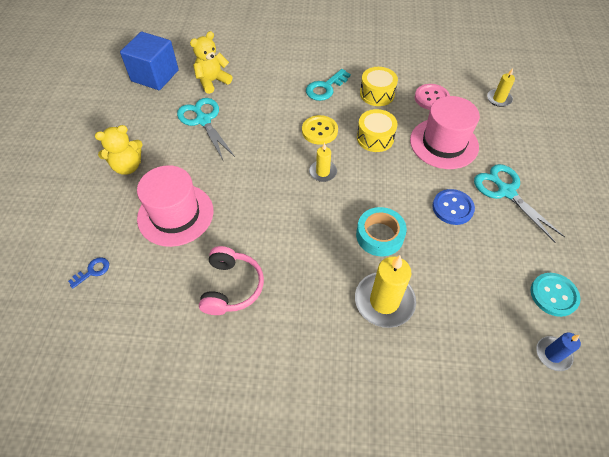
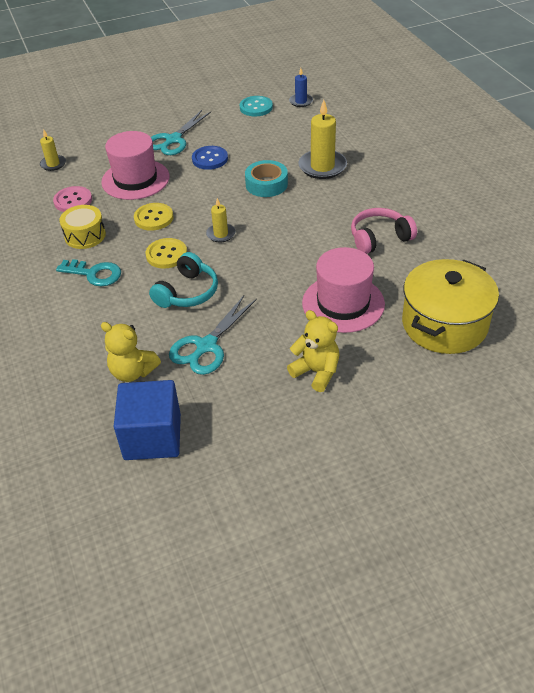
camera: 115 degrees left, 10 degrees down
(92, 271) = (444, 324): blue key -> yellow pot
(266, 128) = (187, 292): none -> turquoise headphones
(375, 138) = (153, 218): yellow drum -> yellow button

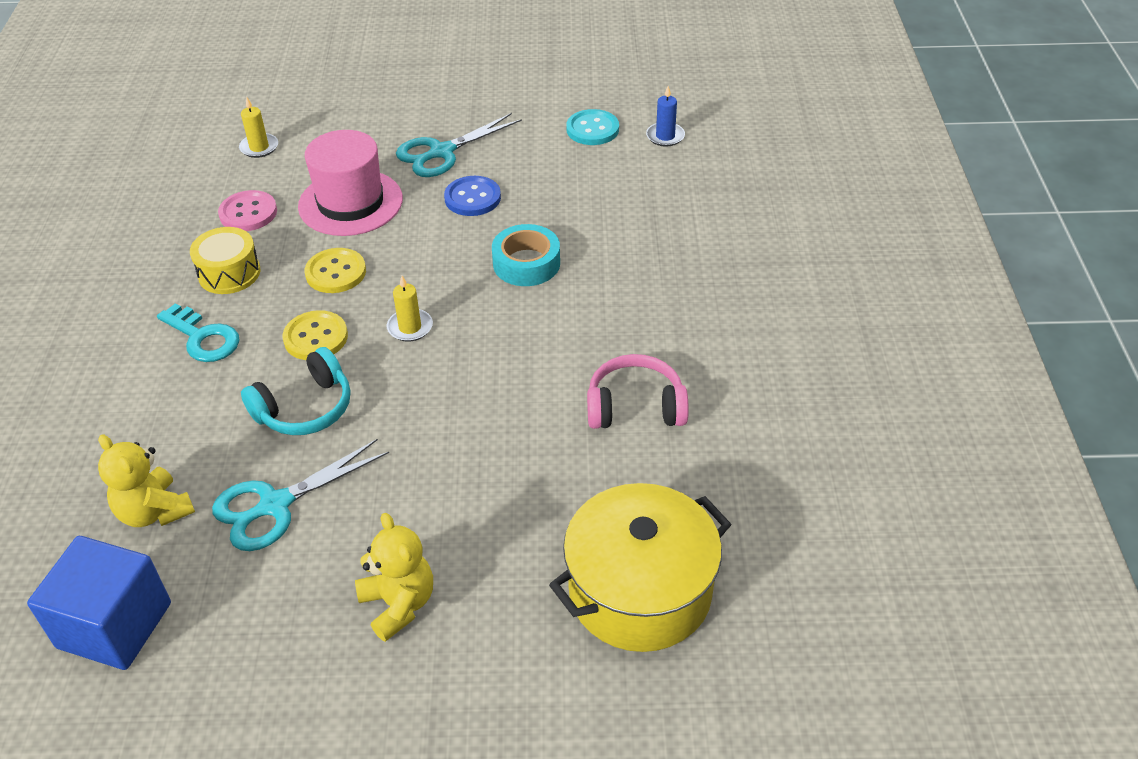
camera: 20 degrees right, 0 degrees up
(322, 167) = (627, 257): yellow candle -> none
(343, 303) = (510, 501): pink hat -> none

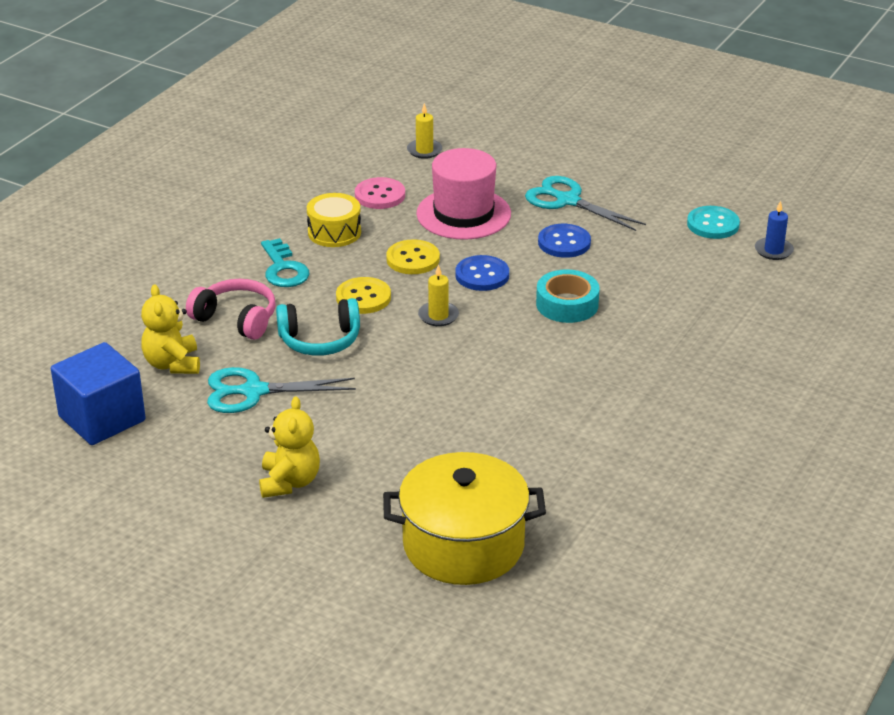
camera: 30 degrees right, 10 degrees down
(419, 263) = (482, 275): none -> blue button
(442, 152) = (568, 201): turquoise scissors -> turquoise scissors turned 45 degrees clockwise
(635, 407) = (566, 432): pink headphones -> pink headphones (236, 319)

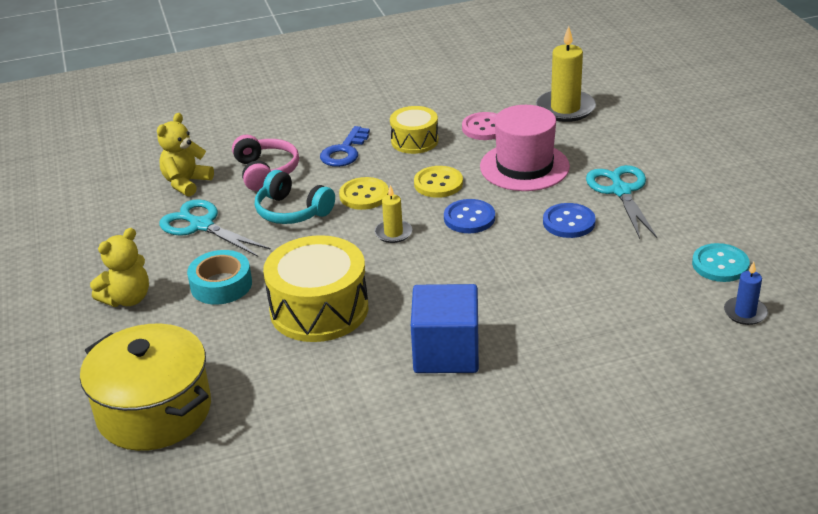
camera: 45 degrees right, 0 degrees up
(102, 418) = (98, 198): blue cube -> blue cube (446, 352)
(284, 269) = (344, 151): turquoise key -> blue key
(424, 150) = (565, 109): yellow candle -> yellow candle, size x1.81
(472, 403) = (319, 309): none -> yellow drum
(567, 304) = (499, 271): turquoise tape -> turquoise tape (221, 285)

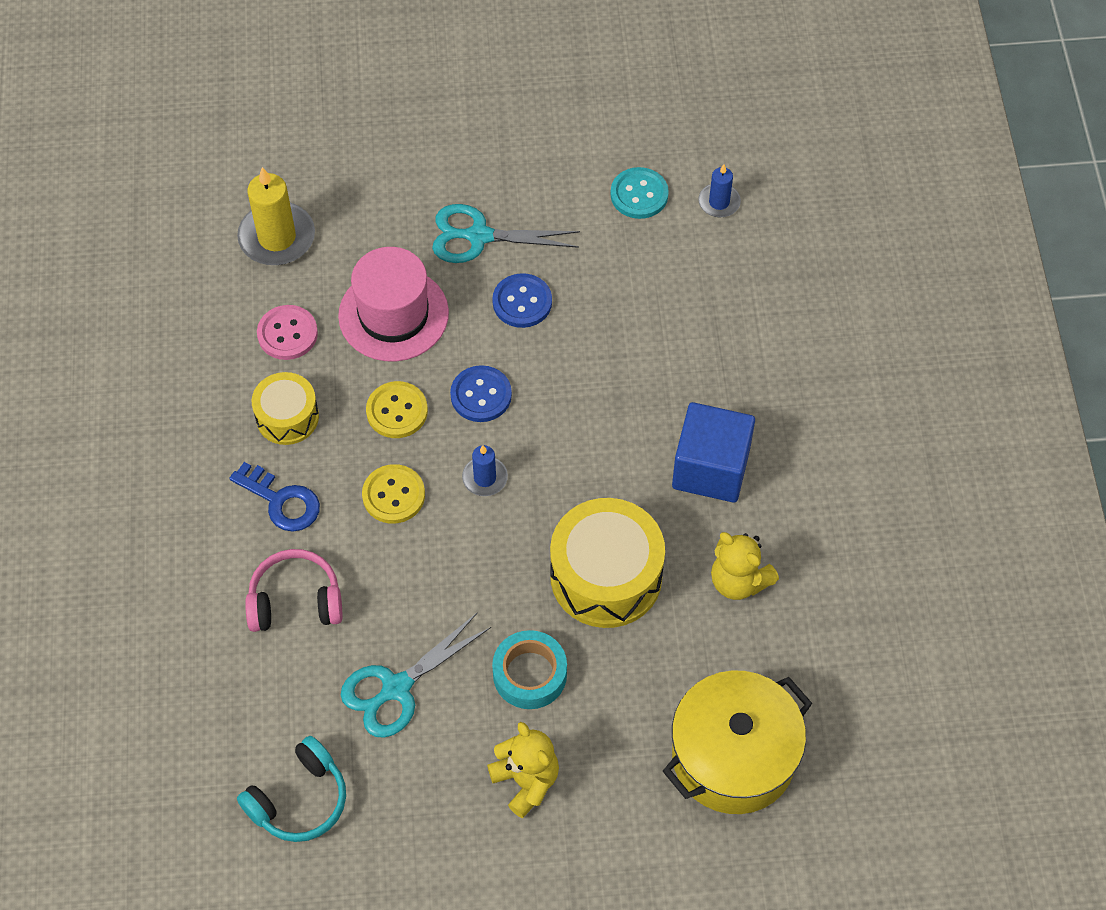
camera: 80 degrees left, 25 degrees up
(186, 183) = (287, 701): yellow teddy bear -> yellow teddy bear (738, 581)
(292, 211) = (401, 580): turquoise headphones -> turquoise headphones (299, 800)
(393, 233) = (485, 478): yellow candle -> blue candle

